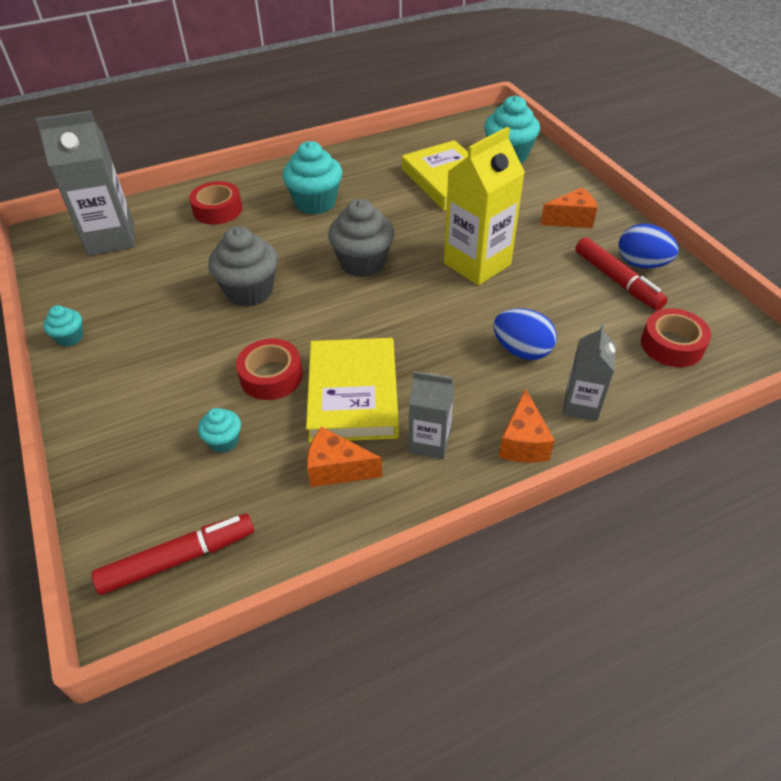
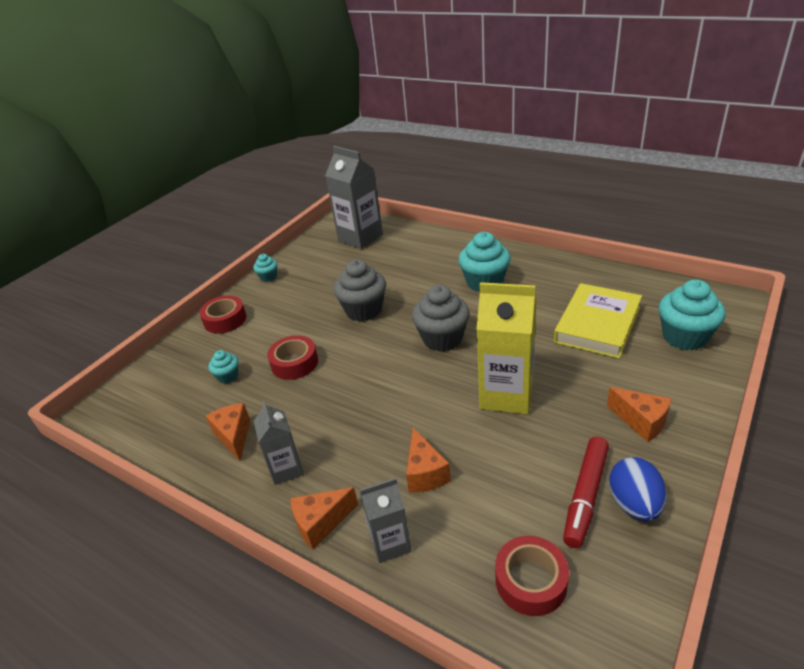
camera: 60 degrees right, 10 degrees down
(177, 559) = (134, 410): red marker -> none
(218, 210) = (429, 253): red tape -> red tape (225, 320)
(353, 394) = (305, 407): yellow book -> none
(522, 350) = (425, 473): blue egg -> orange cheese

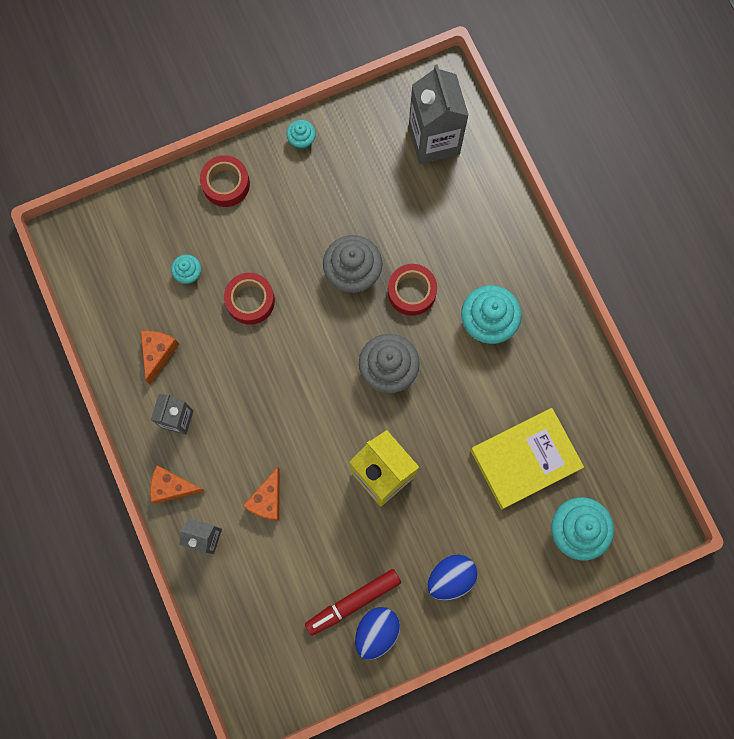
camera: 30 degrees right, 40 degrees up
(531, 581) = (267, 629): red tape -> red tape (411, 292)
(641, 422) = (450, 578): orange cheese -> blue egg

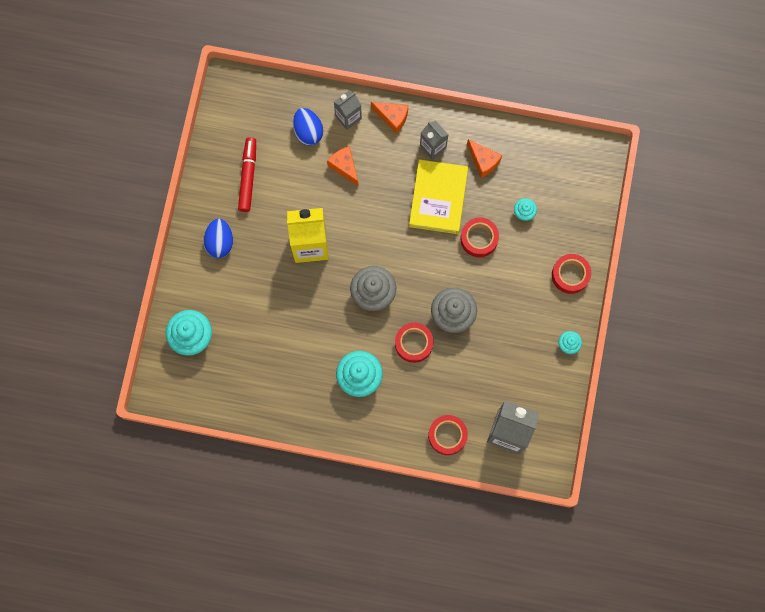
camera: 125 degrees right, 0 degrees up
(173, 487) = (392, 117): orange cheese -> orange cheese turned 75 degrees clockwise
(376, 632) = (221, 178): blue egg -> blue egg (308, 131)
(481, 196) = (447, 435): none -> red tape
(525, 459) = (257, 338): yellow book -> yellow book (438, 198)

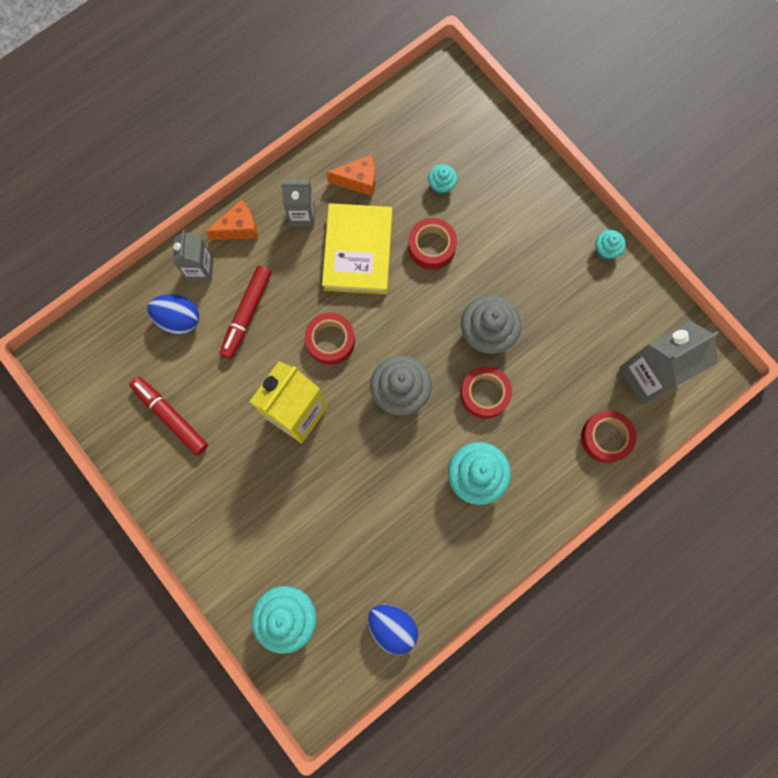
camera: 50 degrees left, 0 degrees up
(220, 242) = (213, 503): blue egg -> blue egg (392, 626)
(344, 167) = (247, 314): orange cheese -> red marker
(438, 198) = (358, 251): yellow book -> yellow book turned 45 degrees clockwise
(570, 275) = (539, 193): red tape -> red tape (330, 341)

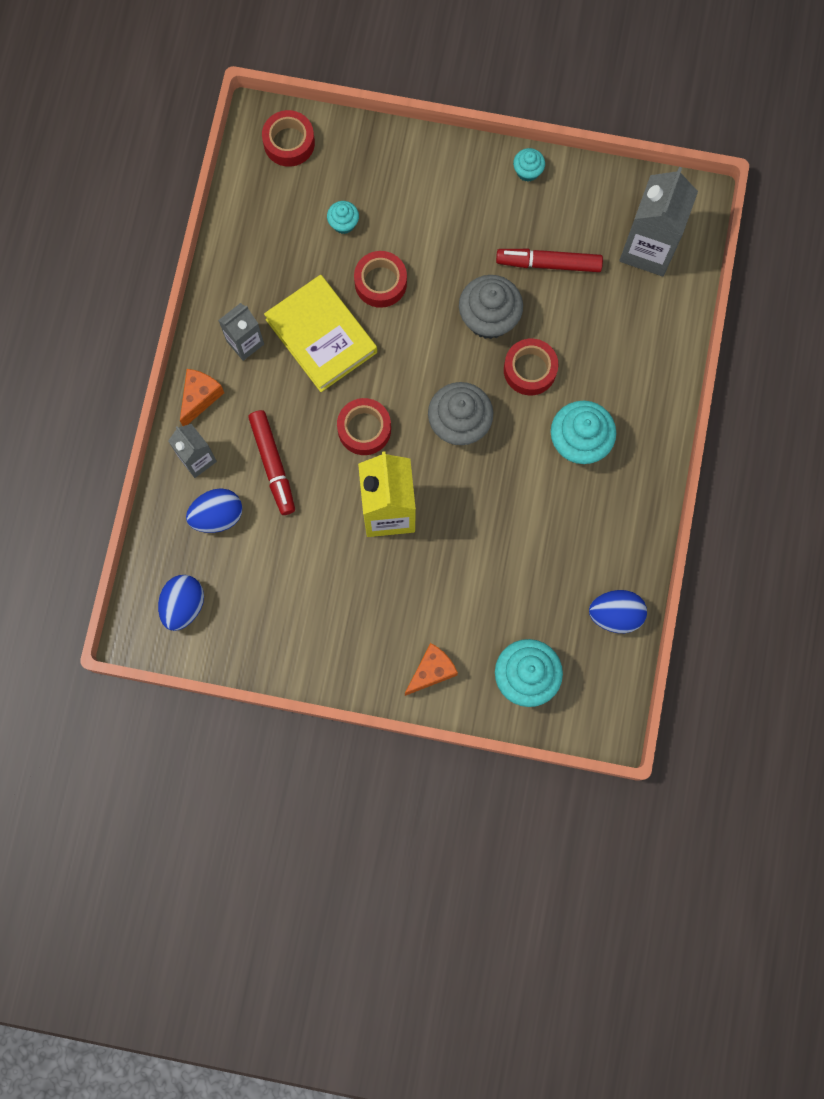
camera: 40 degrees left, 0 degrees up
(102, 362) = (183, 605): none -> blue egg
(171, 417) = (285, 601): red marker -> red marker (549, 264)
(358, 181) = (268, 275): orange cheese -> orange cheese (431, 671)
(605, 438) = (656, 327): red tape -> red tape (289, 143)

